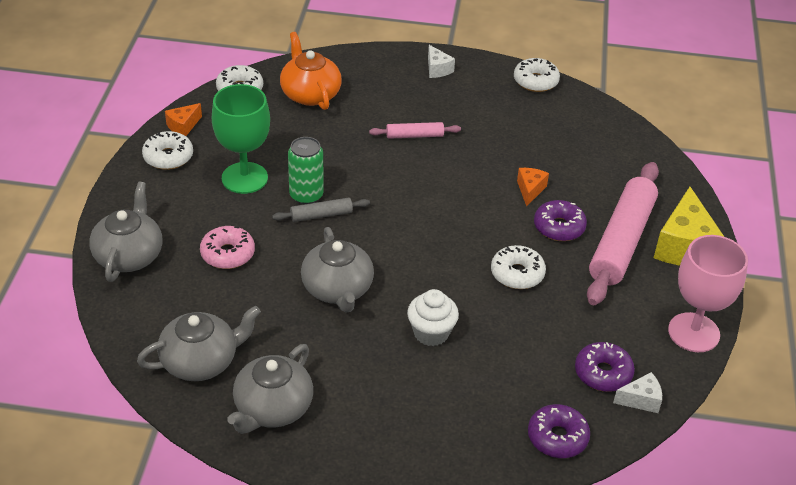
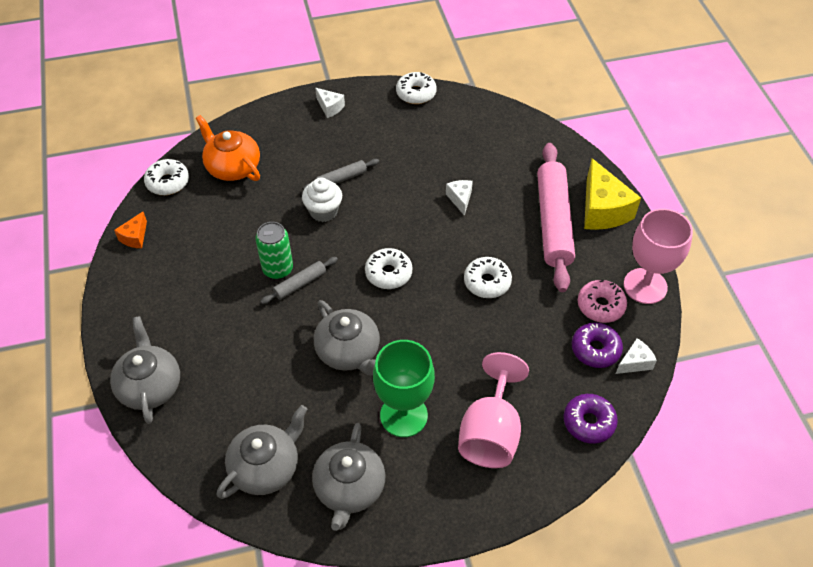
camera: 20 degrees left, 10 degrees up
(168, 157) = (136, 273): white donut -> white donut (388, 273)
(227, 254) = (237, 352): pink donut -> pink donut (600, 306)
(244, 178) = (215, 270): green goblet -> green goblet (403, 415)
(414, 136) = (342, 179): pink rolling pin -> grey rolling pin
(431, 333) = (445, 364): white cupcake -> white cupcake (323, 211)
(445, 410) = (490, 433): none -> pink goblet
(530, 190) = (460, 199): orange cheese -> white cheese
(559, 227) = (499, 226): purple donut -> none

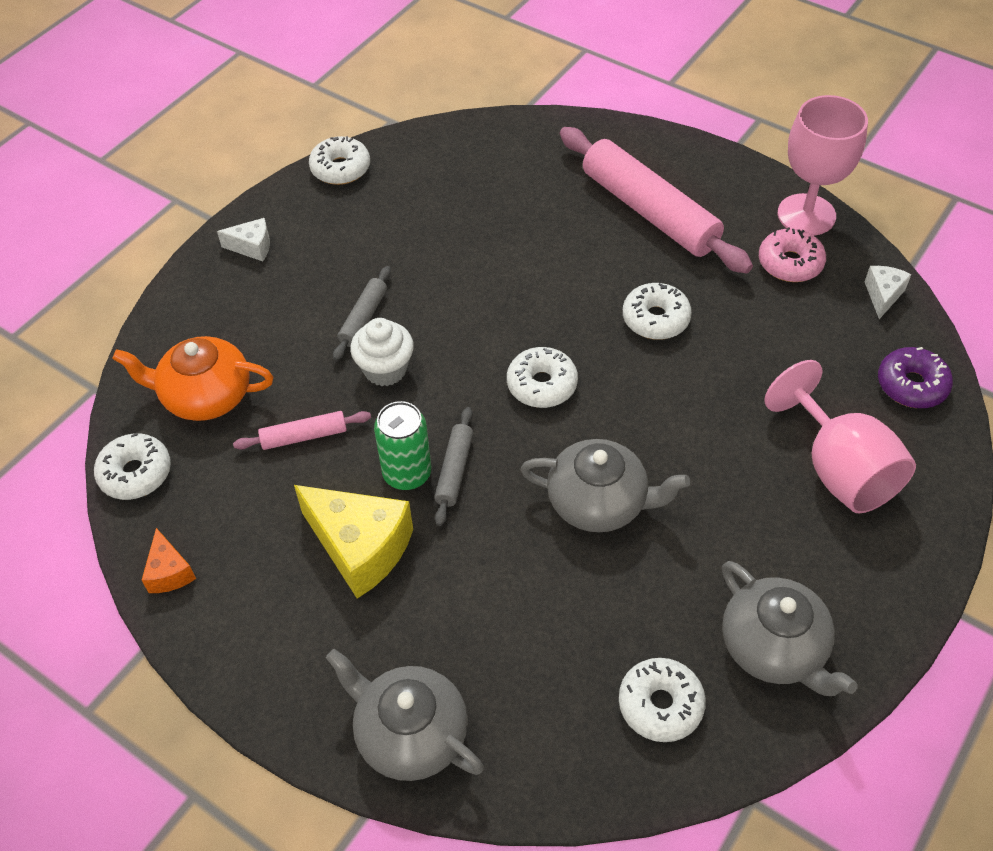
camera: 40 degrees left, 0 degrees up
(253, 217) = (304, 436): none -> pink rolling pin
(266, 467) = (660, 705): grey teapot -> white donut
(403, 415) = (736, 523): green goblet -> none
(460, 199) = (526, 251): white cheese -> none
(595, 349) = (835, 309): purple donut -> none
(602, 210) = (681, 167): yellow cheese -> yellow cheese (360, 548)

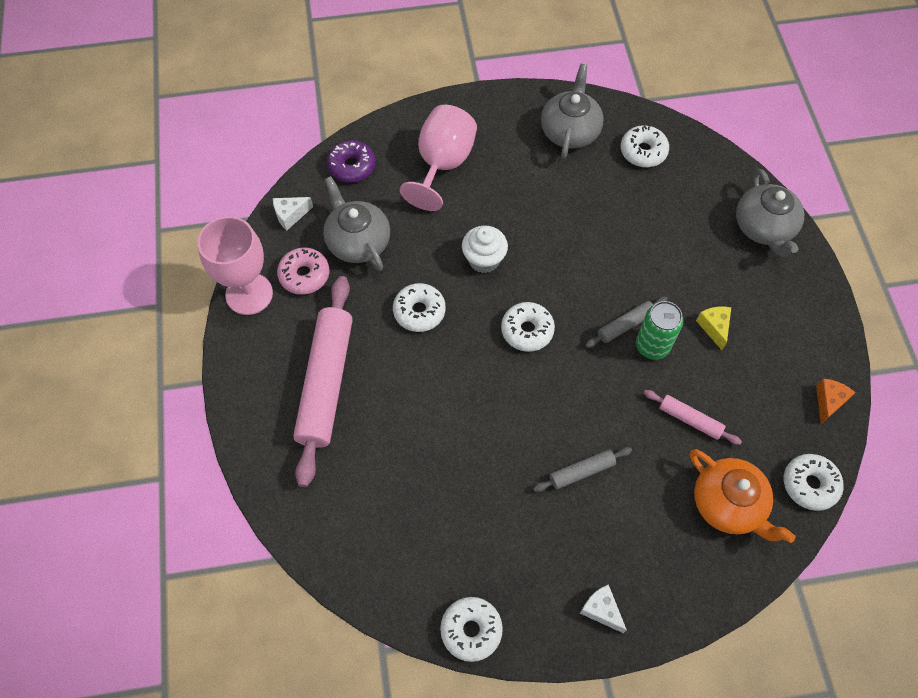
camera: 135 degrees left, 10 degrees up
(360, 548) = (714, 327): yellow cheese -> yellow cheese, size x0.50
(385, 369) = (603, 421): white cupcake -> white cupcake (484, 260)
(599, 502) = (571, 247): grey teapot -> grey teapot (357, 241)

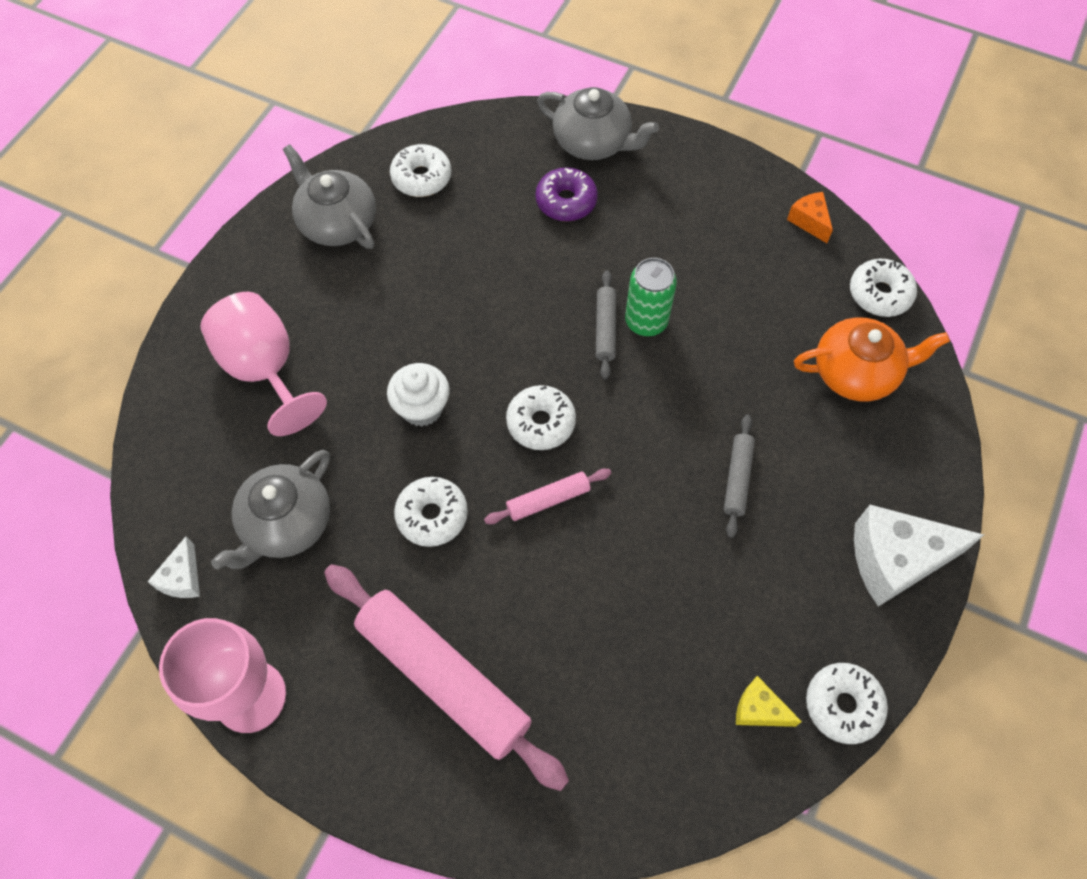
camera: 55 degrees left, 0 degrees up
(304, 275) = (280, 613): pink donut -> none
(352, 166) = (178, 466): purple donut -> purple donut (566, 201)
(357, 241) = (286, 524): grey teapot -> grey teapot turned 60 degrees counterclockwise
(601, 610) = (895, 560): white cheese -> white cheese, size x1.98
(690, 420) = (748, 344): pink rolling pin -> pink rolling pin (548, 500)
(714, 327) = (666, 256): yellow cheese -> yellow cheese (759, 710)

